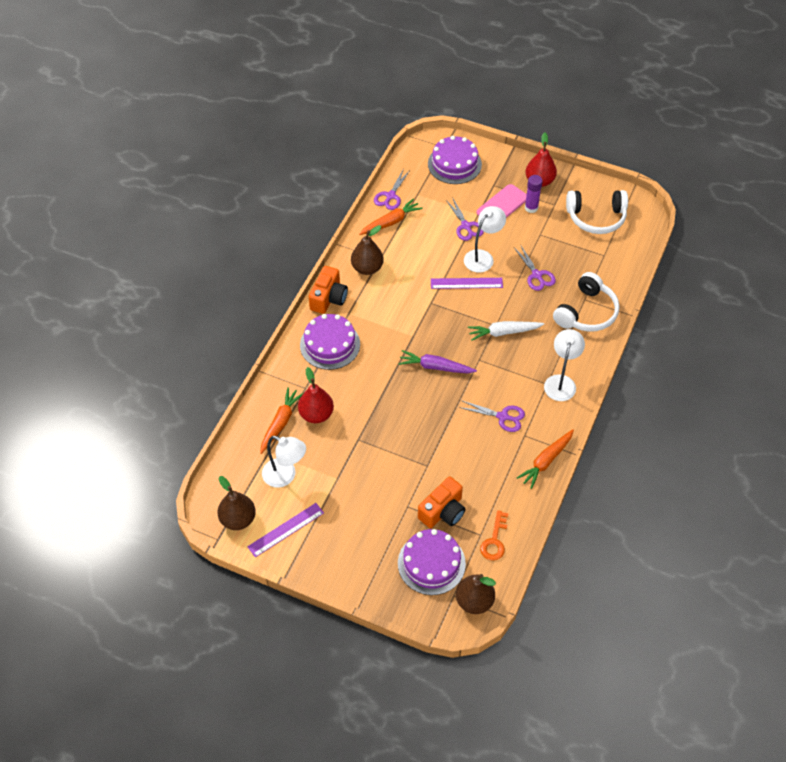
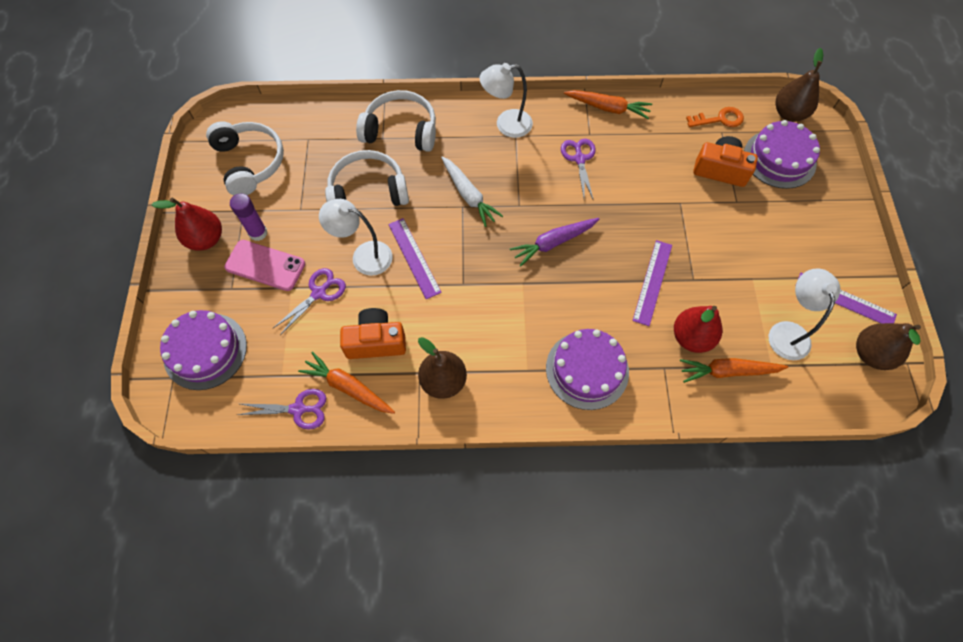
camera: 115 degrees left, 10 degrees up
(328, 298) = (516, 406): orange camera -> orange camera (376, 341)
(370, 412) = (652, 282): none -> purple ruler
(435, 367) = (553, 243): purple carrot -> purple carrot turned 75 degrees clockwise
(536, 275) = (368, 192): purple scissors -> white headphones

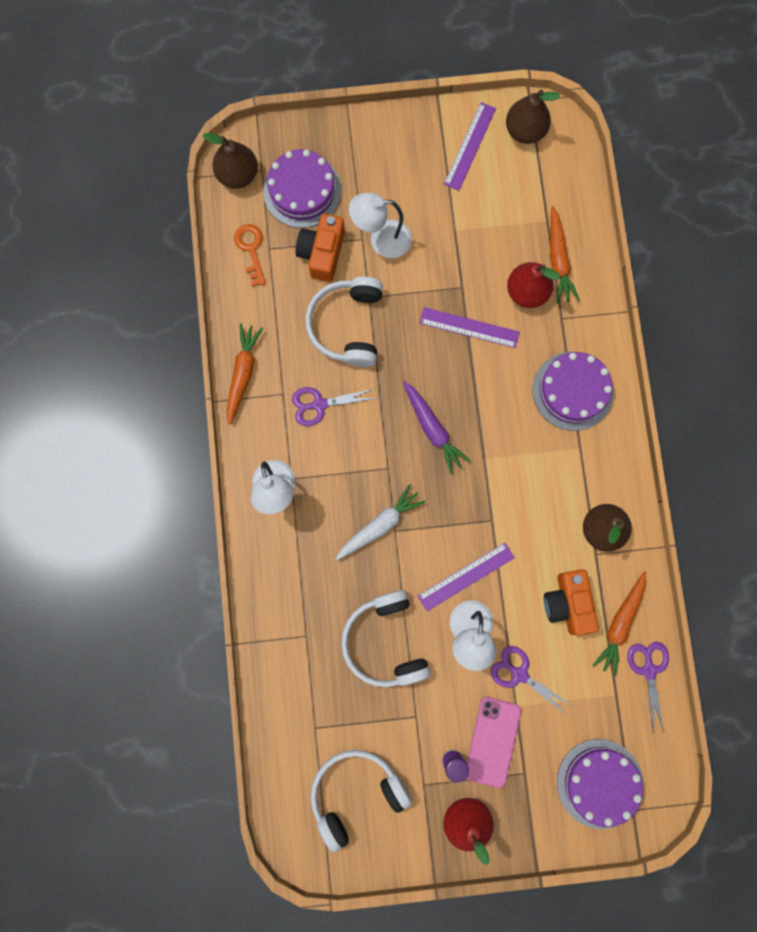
camera: 95 degrees left, 15 degrees up
(401, 130) = (294, 615): white headphones -> white headphones (347, 325)
(787, 332) = (510, 202): white lamp -> white lamp (381, 239)

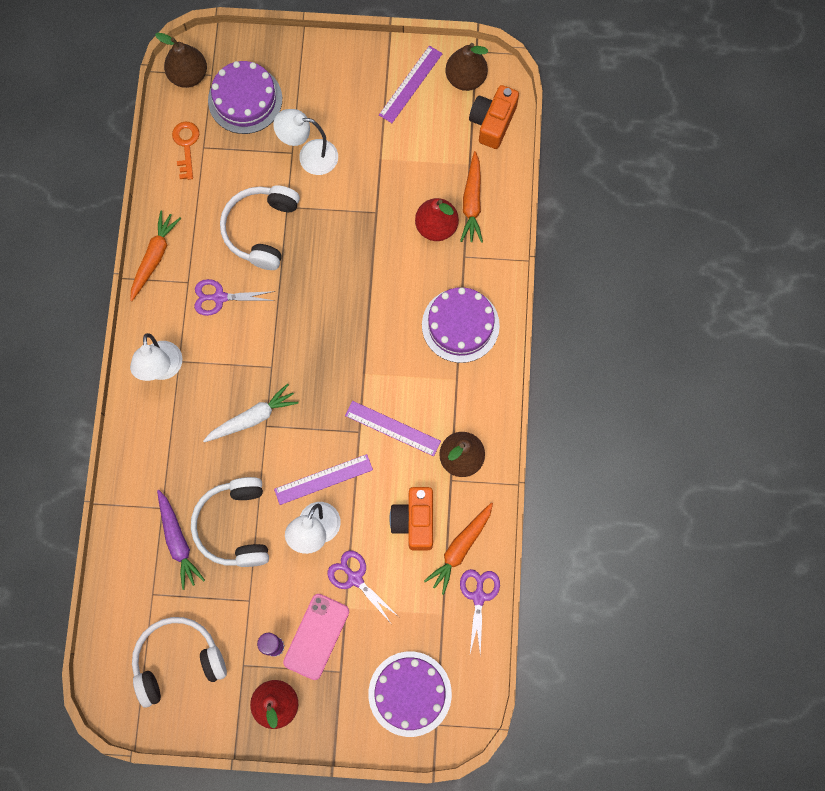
camera: 10 degrees right, 5 degrees down
(322, 253) = (251, 159): orange camera -> orange camera (492, 122)
(432, 429) = (321, 338): purple carrot -> purple carrot (178, 541)
(469, 327) = (375, 250): purple ruler -> purple ruler (392, 428)

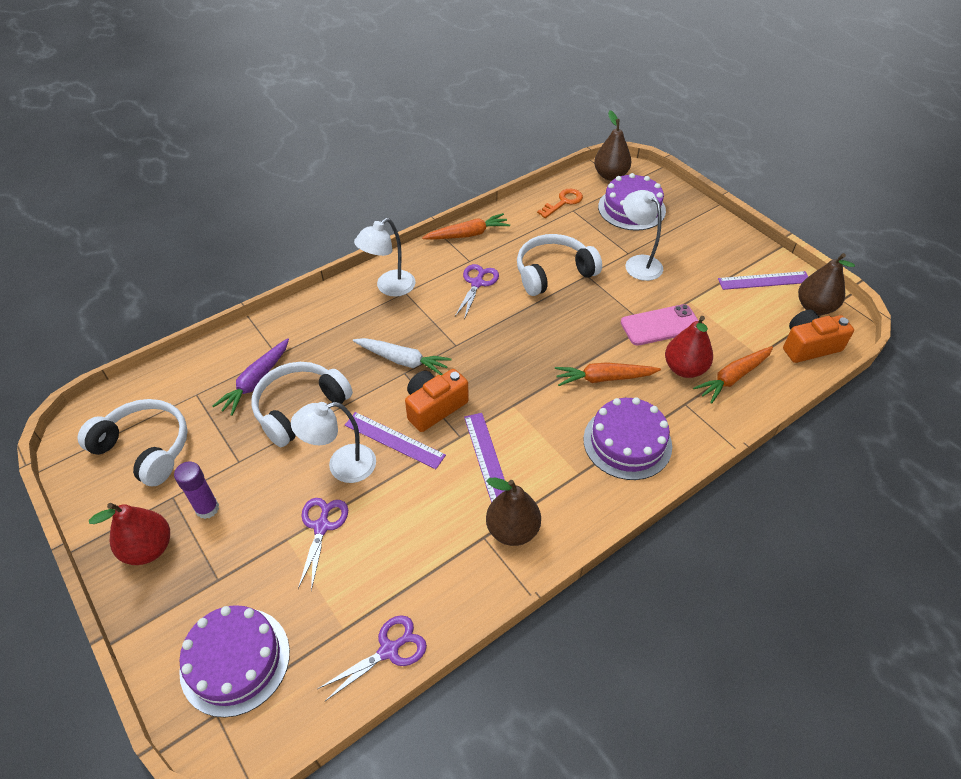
camera: 50 degrees right, 25 degrees down
(219, 297) = (477, 283): purple scissors -> purple scissors turned 60 degrees clockwise
(316, 636) = (240, 535): pink phone -> pink phone (660, 325)
(414, 521) = (418, 535): orange camera -> orange camera (434, 407)
(460, 548) = (424, 595): orange carrot -> orange carrot (604, 378)

